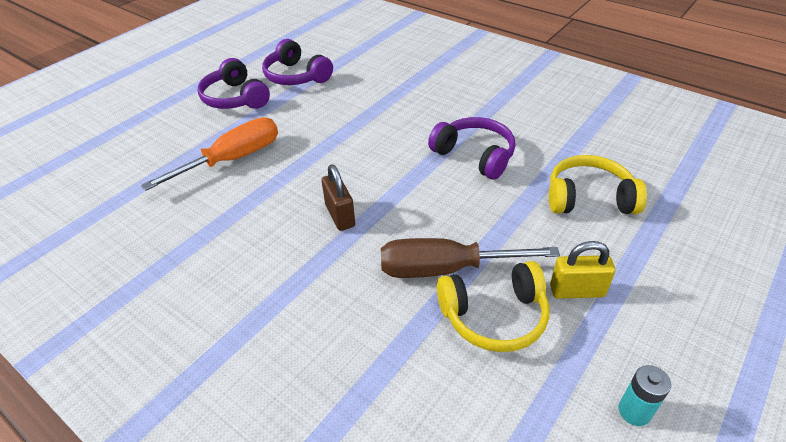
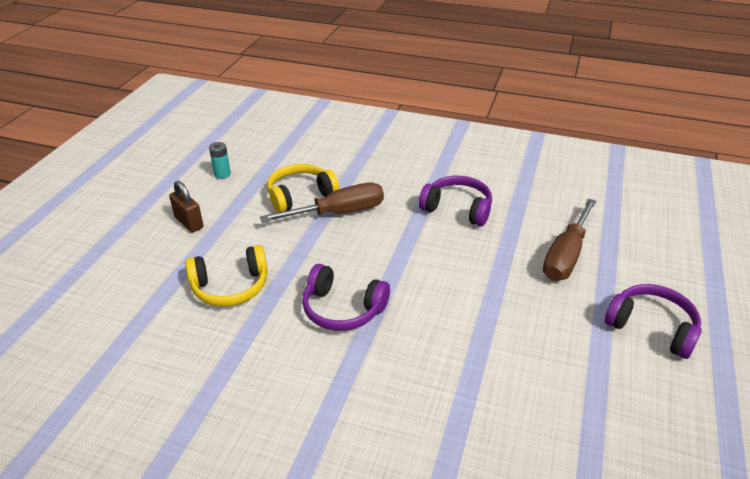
camera: 160 degrees right, 5 degrees down
(232, 160) = (566, 255): orange screwdriver -> brown screwdriver
(296, 76) = (622, 384): purple headphones -> purple headphones (457, 209)
(340, 215) = (434, 230): brown padlock -> brown padlock (189, 222)
(577, 291) = (247, 218): yellow padlock -> none

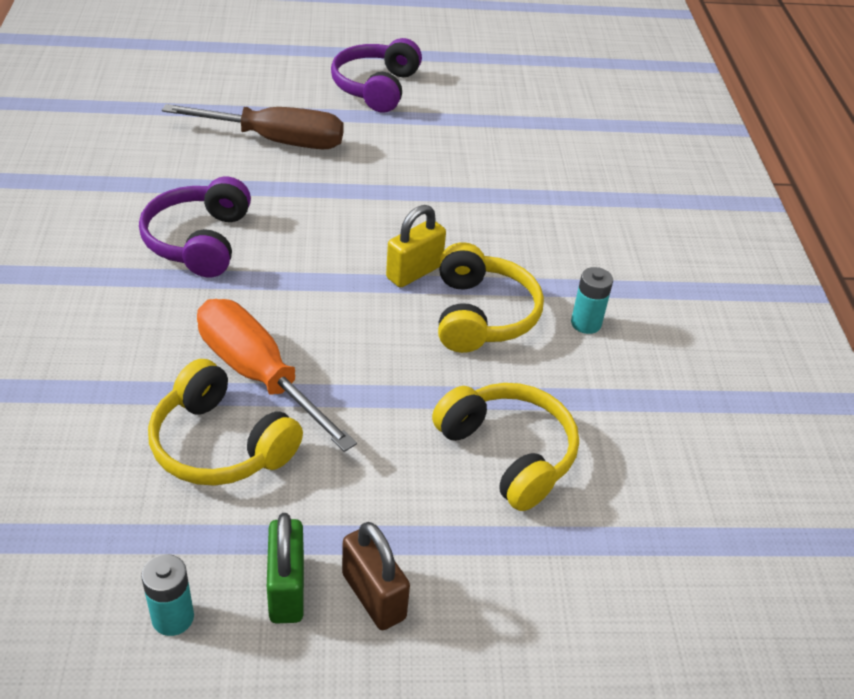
camera: 115 degrees left, 5 degrees up
(189, 222) = (373, 596): brown padlock -> brown padlock turned 60 degrees counterclockwise
(212, 201) = (286, 589): none -> green padlock
(308, 360) = (586, 323): none -> turquoise battery
(338, 213) = (259, 375): brown screwdriver -> orange screwdriver
(343, 309) = (481, 315): purple headphones -> yellow headphones
(397, 289) = (414, 272): none -> yellow padlock

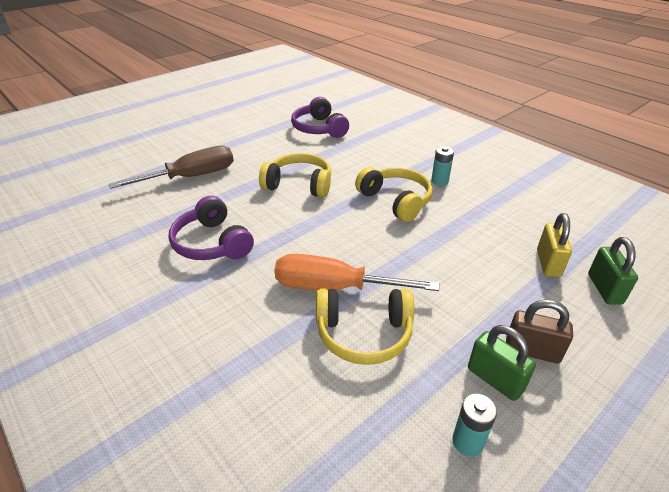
camera: 35 degrees left, 5 degrees down
(376, 87) = (213, 132): purple headphones -> purple headphones (319, 128)
(414, 272) = (342, 199): yellow padlock -> yellow padlock (548, 263)
(508, 453) = (488, 249): yellow headphones -> yellow headphones (299, 185)
(588, 606) = (604, 289): none -> green padlock

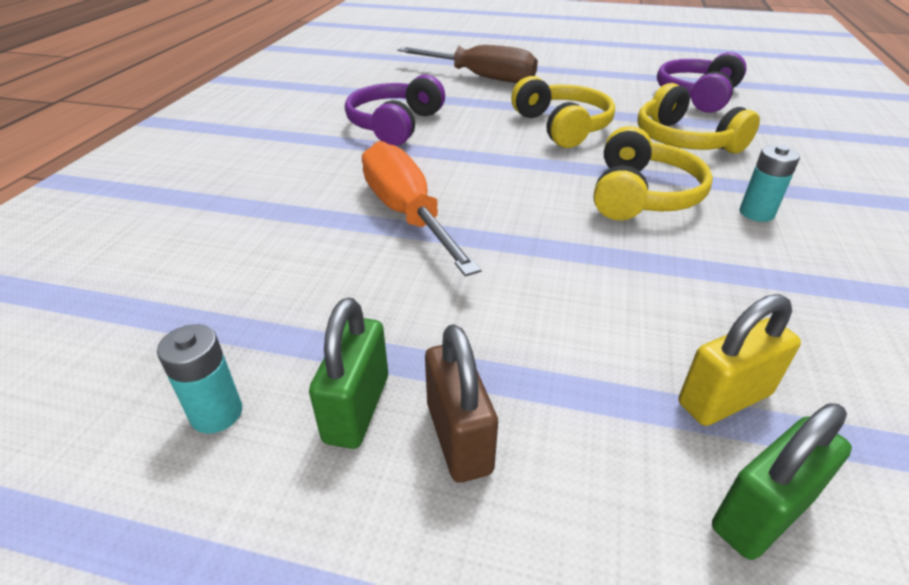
camera: 55 degrees right, 0 degrees up
(364, 334) = (347, 261): yellow headphones -> yellow headphones (684, 140)

